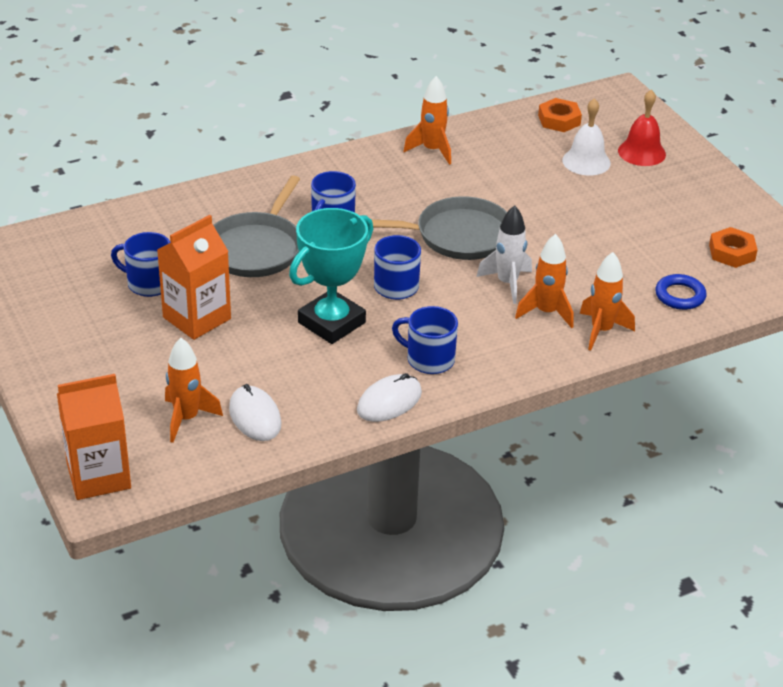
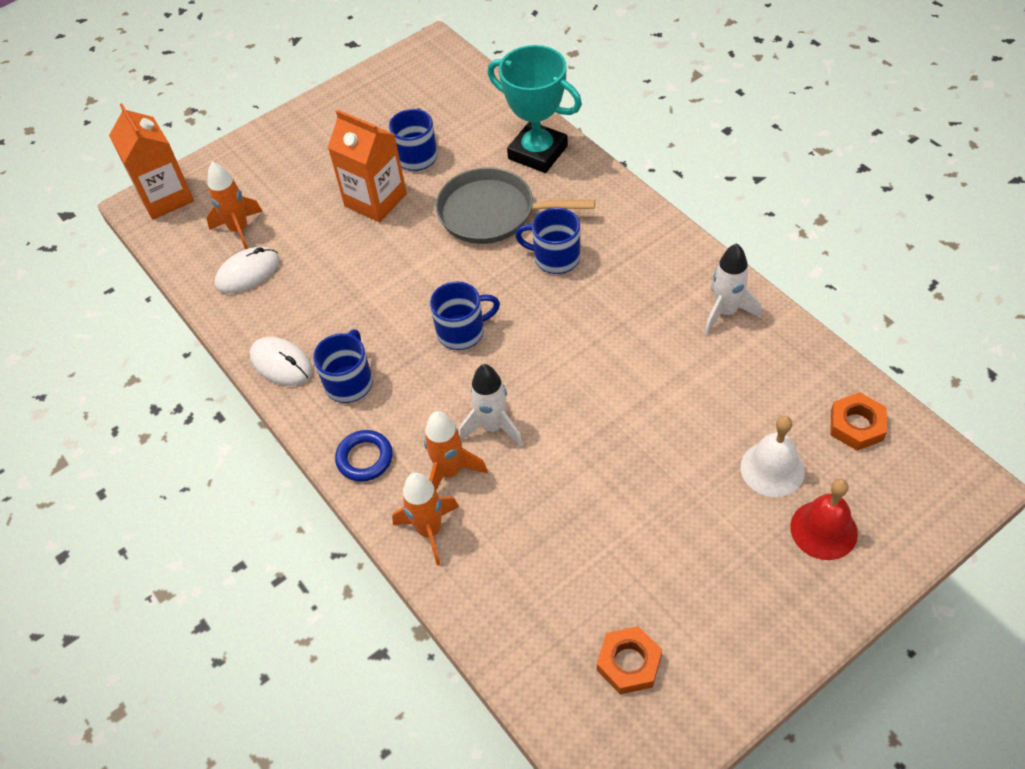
camera: 85 degrees right, 15 degrees up
(331, 322) = (390, 295): turquoise trophy -> turquoise trophy (538, 152)
(432, 150) = (726, 312): orange rocket -> white rocket
(458, 236) = (567, 367): grey pan -> none
(680, 296) = (517, 608): blue ring -> blue ring (365, 458)

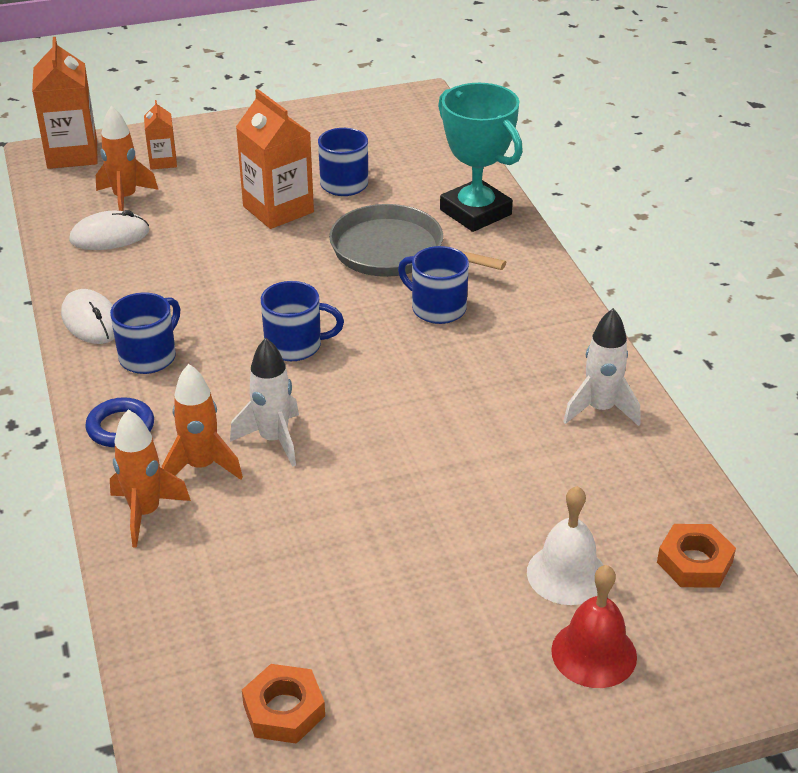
camera: 15 degrees right, 15 degrees down
(250, 181) = (163, 161): none -> orange carton

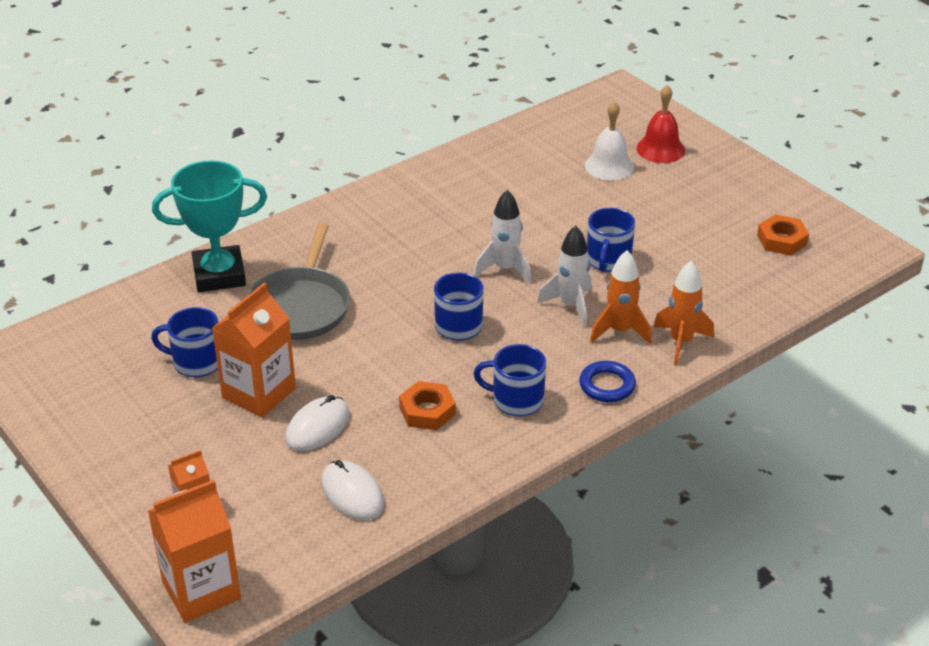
camera: 110 degrees left, 0 degrees up
(91, 321) = (489, 453): white mouse -> white mouse (318, 427)
(125, 199) = (280, 508): orange rocket -> none
(437, 308) = (371, 266): blue mug -> blue mug (608, 261)
(475, 212) = (219, 275): turquoise trophy -> turquoise trophy turned 45 degrees clockwise
(600, 409) = (451, 176): white rocket -> white rocket (505, 269)
(694, 562) = (569, 126): orange nut -> orange nut (427, 411)

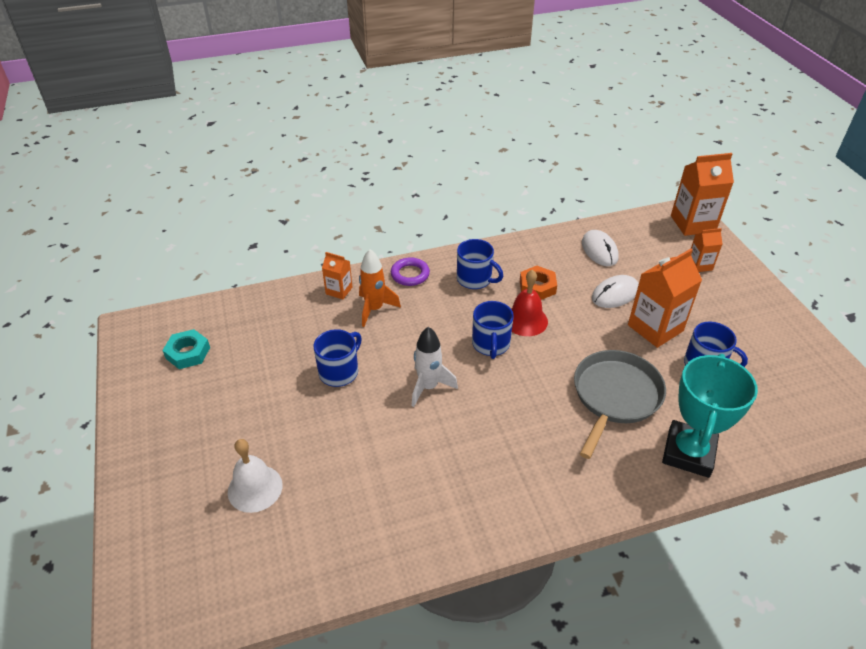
camera: 160 degrees left, 5 degrees up
(219, 275) = (688, 453): turquoise trophy -> turquoise trophy turned 75 degrees counterclockwise
(570, 306) = (396, 338): white rocket -> none
(607, 385) = (410, 274): blue ring -> purple ring
(660, 149) = (185, 498): red bell -> red bell (525, 320)
(681, 342) = (339, 290): orange rocket -> orange carton
(781, 240) = (188, 353): orange nut -> turquoise nut

